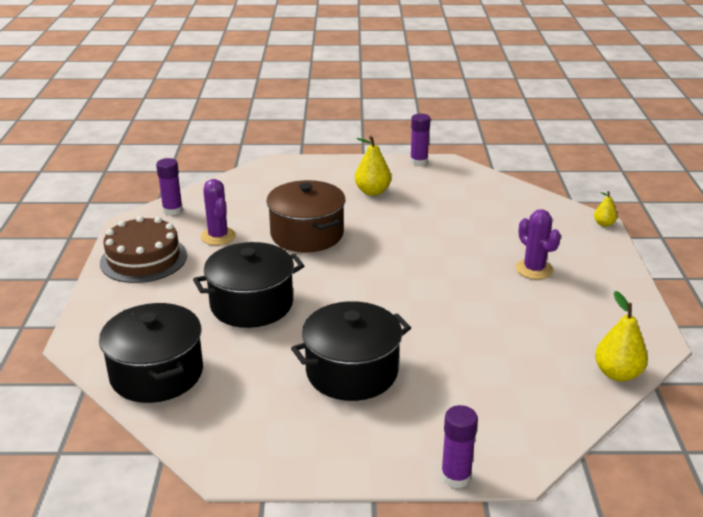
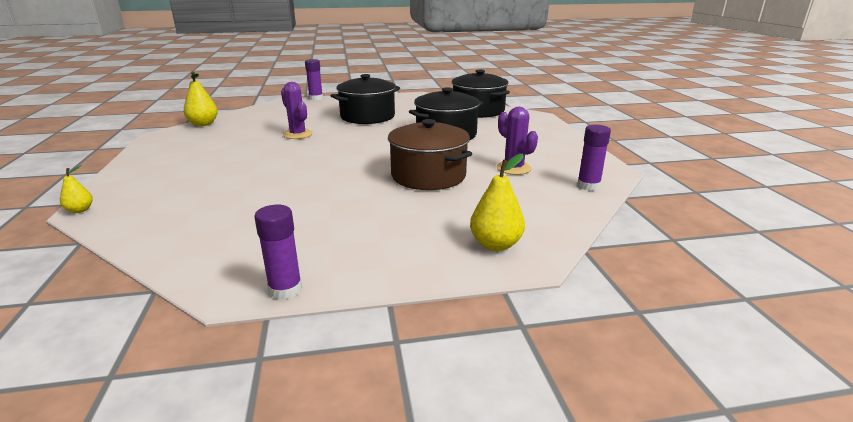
camera: 170 degrees right, 5 degrees down
(144, 259) = (558, 150): brown cake -> none
(372, 192) = (365, 226): yellow pear -> yellow pear (495, 244)
(534, 269) = (210, 166): purple cactus -> purple cactus (298, 134)

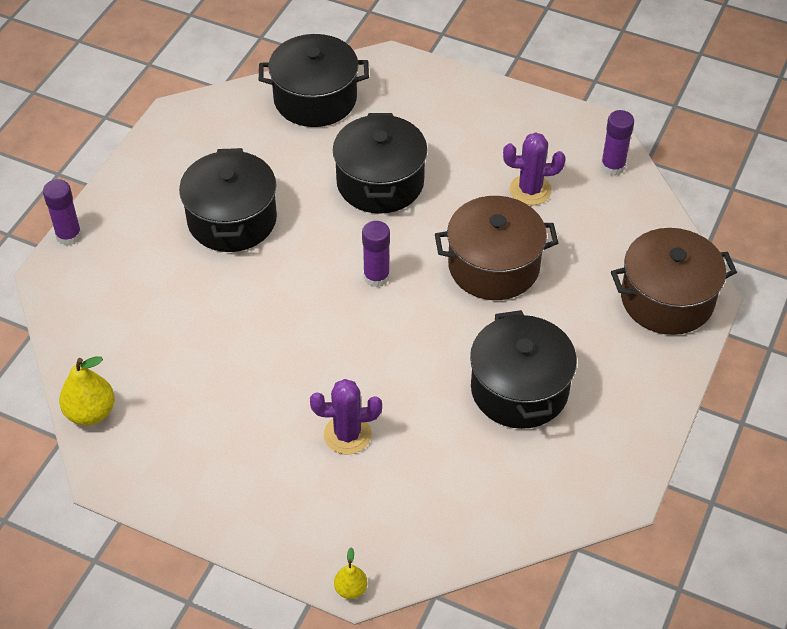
camera: 55 degrees left, 25 degrees up
(285, 289) = (641, 460): purple glue stick -> purple glue stick (376, 277)
(298, 134) = (246, 322): purple cactus -> purple cactus (347, 434)
(321, 214) = (519, 389): none -> black pot
(495, 244) = (667, 299): yellow pear -> brown pot

